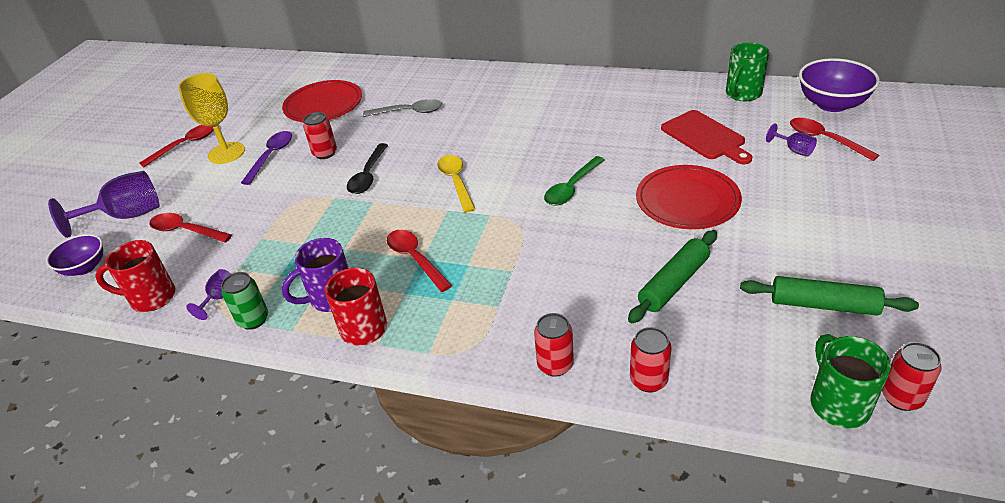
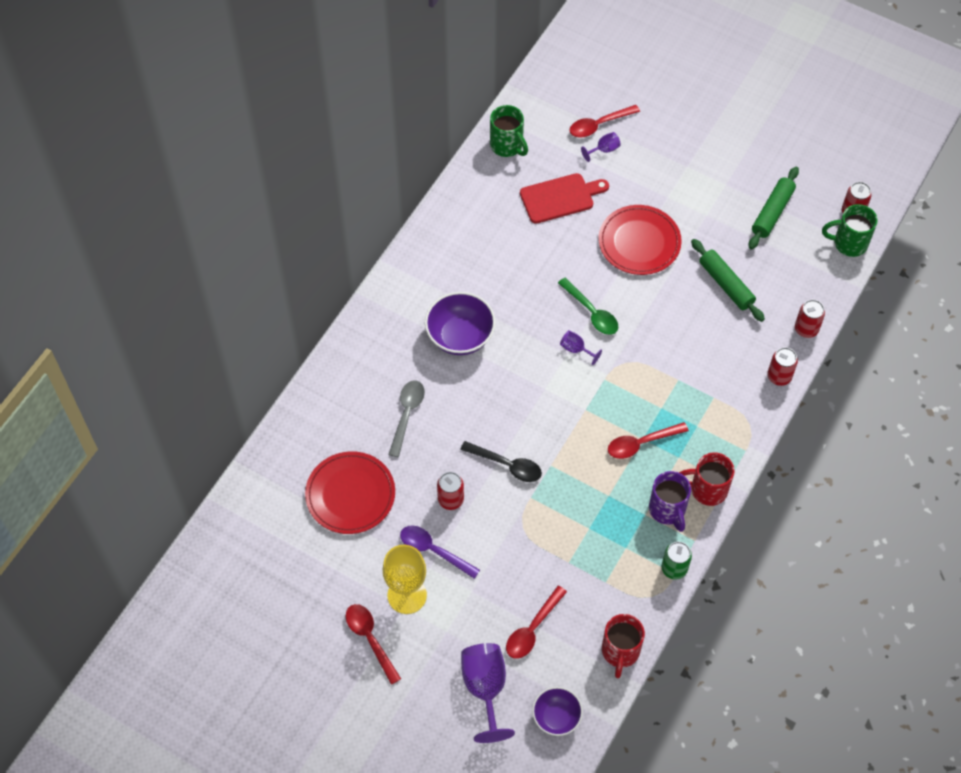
camera: 80 degrees left, 20 degrees up
(220, 298) = (639, 595): purple goblet -> purple goblet (576, 349)
(456, 182) = (547, 395): yellow spoon -> none
(832, 104) = (552, 96): purple bowl -> purple bowl (460, 336)

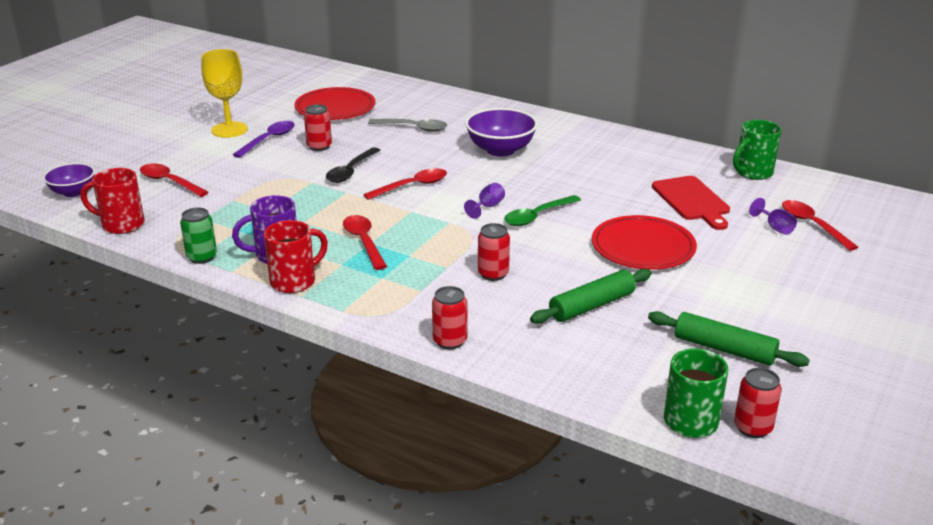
camera: 90 degrees right, 30 degrees down
(370, 639) = (194, 117): red spoon -> red spoon (412, 186)
(485, 688) = (122, 161): purple goblet -> none
(707, 489) = (295, 281): red mug -> red mug turned 45 degrees clockwise
(806, 329) = (527, 368): red can -> red can (493, 274)

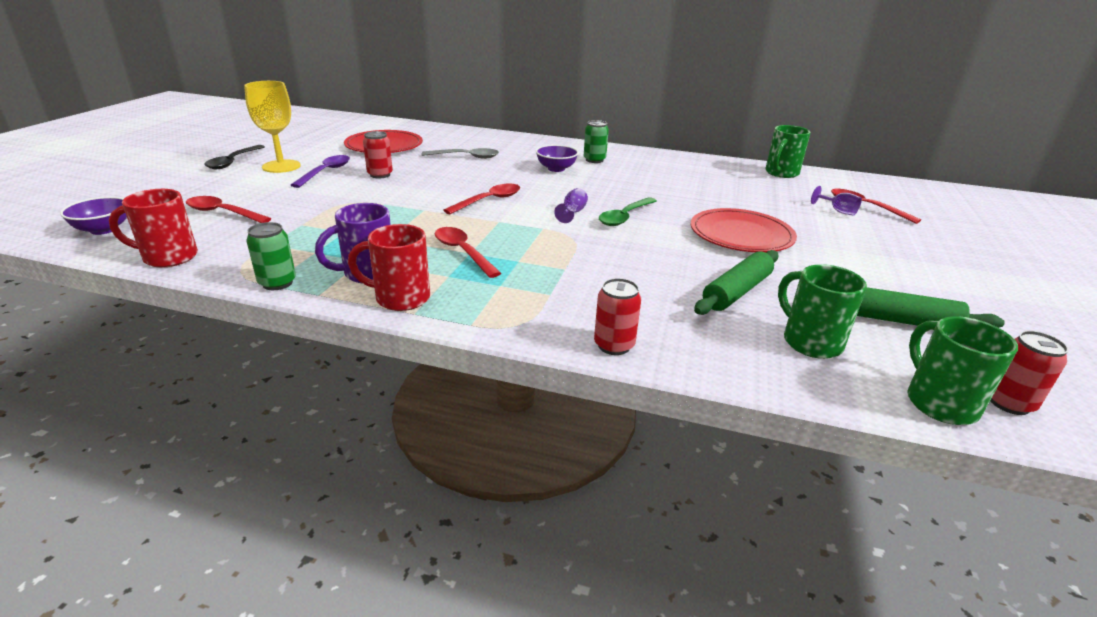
camera: 15 degrees left, 0 degrees up
(295, 281) = (400, 298): red mug -> red mug turned 120 degrees counterclockwise
(351, 171) = (421, 192): black spoon -> black spoon (233, 162)
(493, 274) = (616, 271): red can -> none
(500, 150) = (556, 169): purple bowl -> purple bowl, size x0.63
(549, 140) = (594, 160): none -> green can
(622, 358) = (810, 342): none -> green mug
(692, 200) = (751, 196): red cutting board -> none

